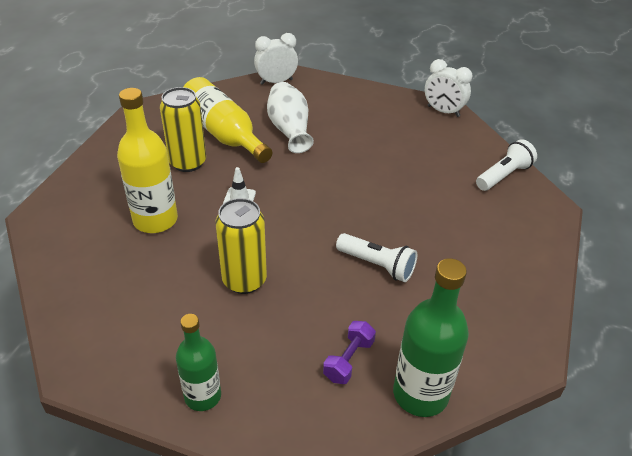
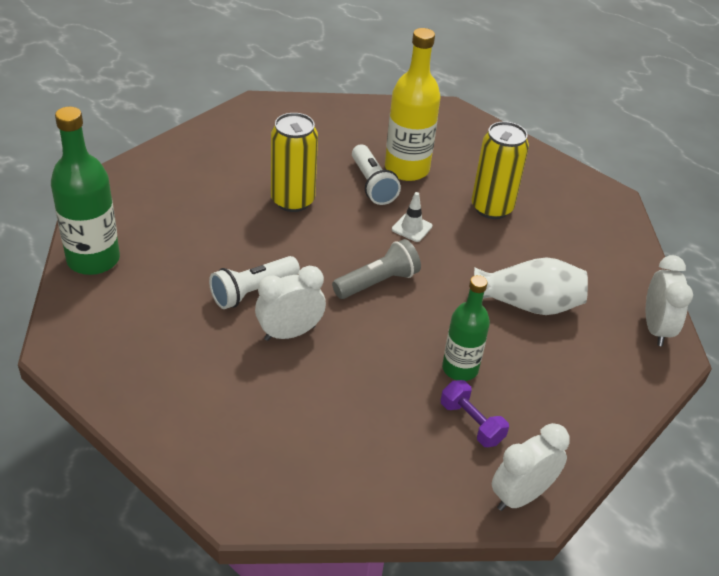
camera: 110 degrees right, 0 degrees up
(203, 396) = (190, 151): green bottle -> green bottle (460, 369)
(223, 133) = (540, 247): yellow bottle -> none
(317, 201) = (378, 282): none -> grey flashlight
(348, 360) = (160, 232): purple dumbbell -> purple dumbbell (471, 423)
(403, 230) = (289, 333): none -> white clock
(503, 175) = (332, 487): white flashlight -> white flashlight (372, 185)

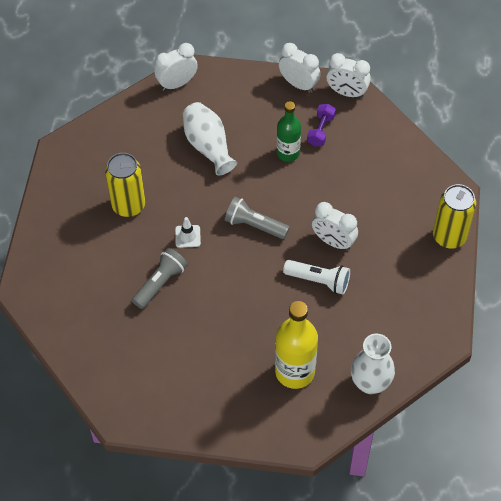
camera: 120 degrees left, 15 degrees up
(93, 259) = (370, 383): green bottle -> white vase
(292, 201) = (218, 317): yellow can -> yellow can (449, 236)
(372, 185) = (160, 283): white flashlight -> grey flashlight
(407, 169) = (124, 274): yellow bottle -> yellow bottle (295, 371)
(575, 449) = (298, 84): none -> white clock

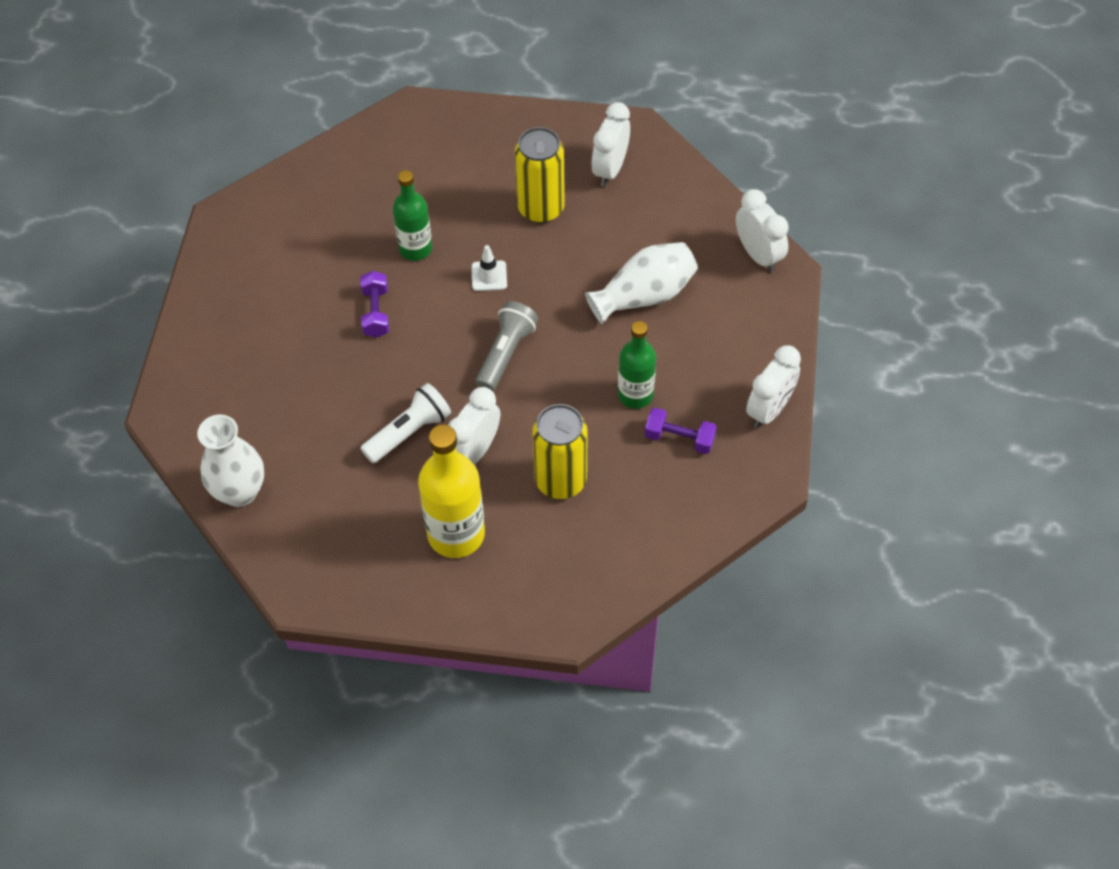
camera: 90 degrees right, 0 degrees up
(160, 283) = (415, 248): grey flashlight -> green bottle
(217, 306) = (376, 312): none -> purple dumbbell
(295, 371) = (267, 401): yellow bottle -> yellow bottle (456, 534)
(319, 281) = (409, 432): white flashlight -> white flashlight turned 150 degrees counterclockwise
(347, 93) = (757, 476): white clock -> white clock (610, 169)
(449, 236) = (480, 609): yellow can -> yellow can (560, 480)

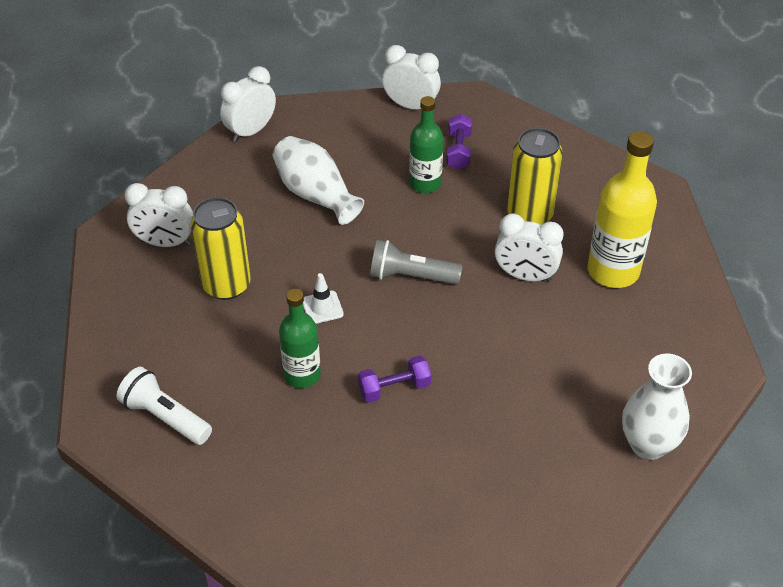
camera: 105 degrees left, 10 degrees down
(409, 432) = (524, 327): white flashlight -> white flashlight (165, 417)

